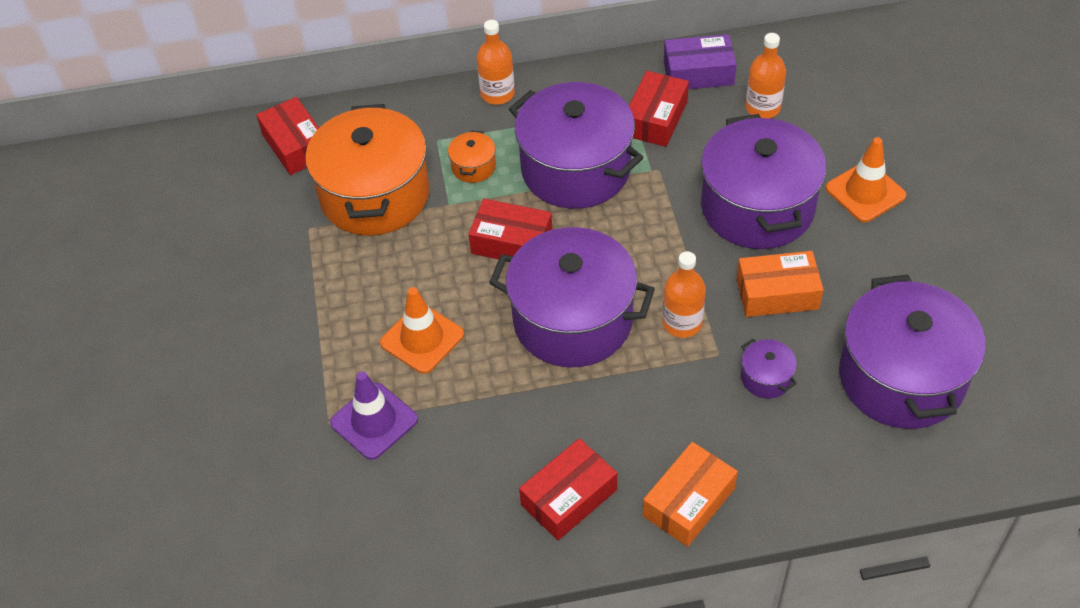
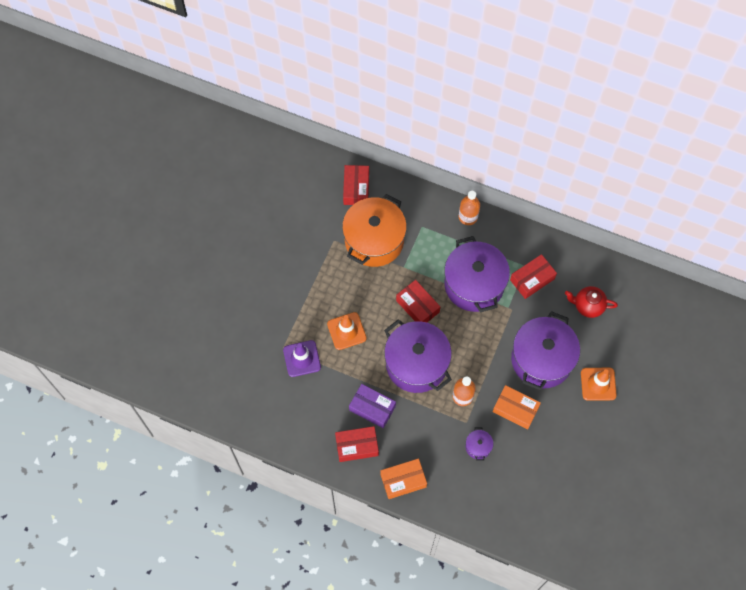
camera: 30 degrees right, 15 degrees up
(473, 167) = (428, 253): orange pot -> none
(698, 73) = (573, 265): purple box -> purple box (372, 408)
(763, 108) = (588, 306): orange bottle -> red teapot
(901, 378) = (536, 485): purple pot -> none

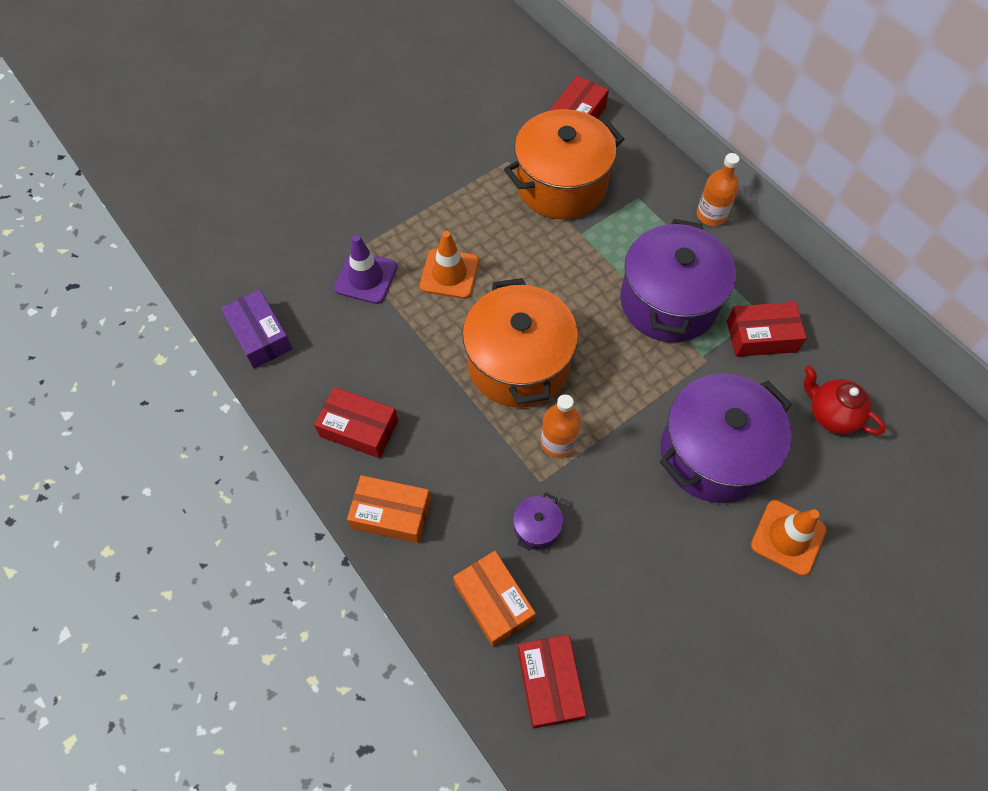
camera: 30 degrees right, 5 degrees down
(372, 408) = (416, 389): purple box -> purple box (260, 336)
(416, 364) = (518, 363): purple pot -> orange pot
(417, 306) = (569, 290): red box -> red box (549, 683)
(515, 409) = (628, 504): orange box -> orange box (493, 602)

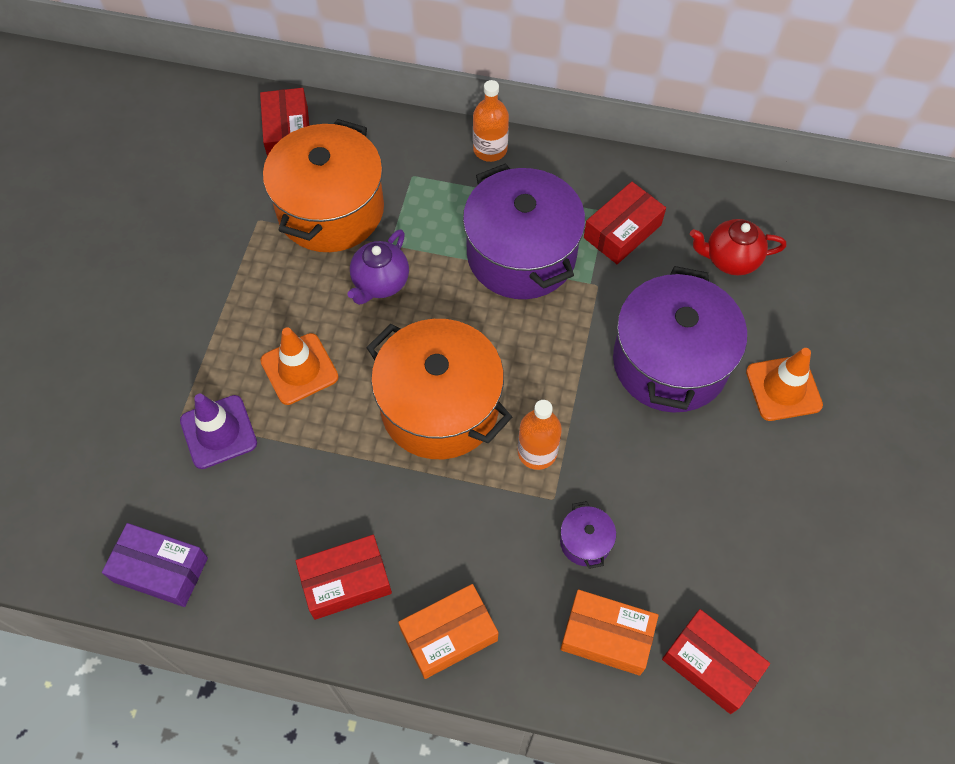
camera: 40 degrees left, 0 degrees up
(551, 254) = (380, 283): none -> purple teapot

